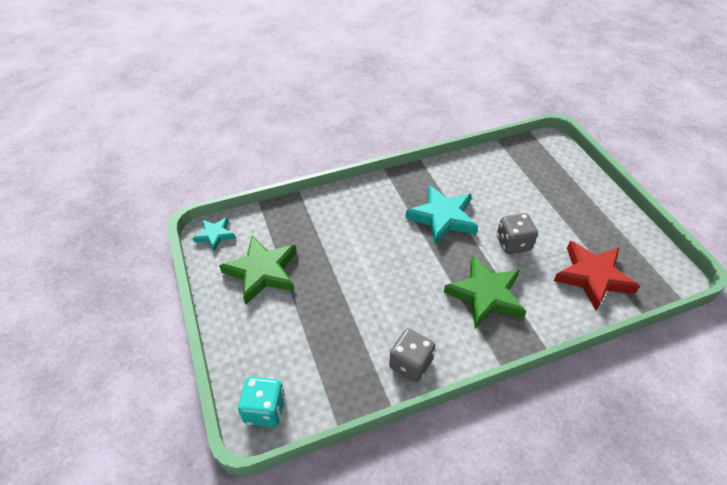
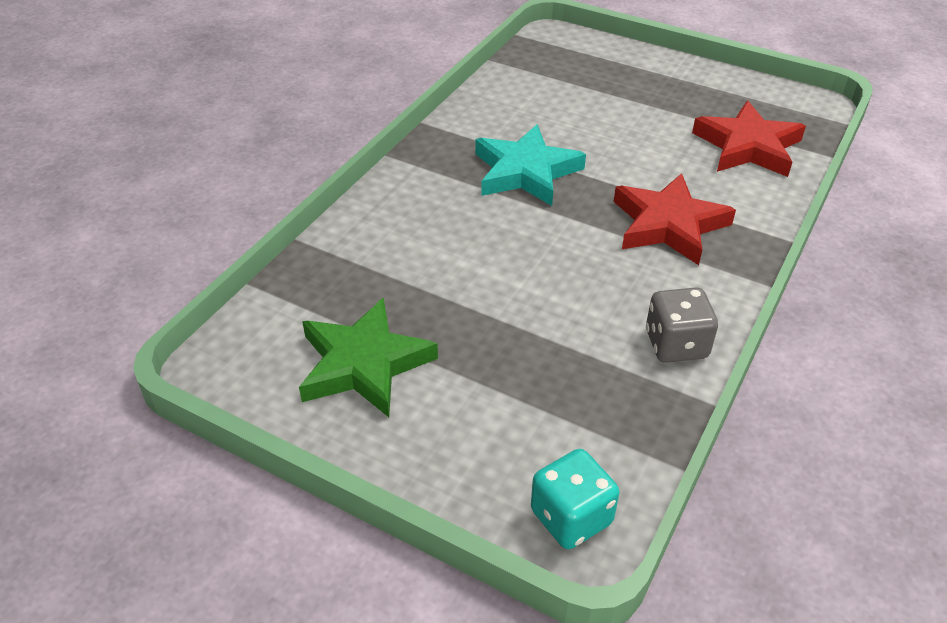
camera: 40 degrees left, 5 degrees down
(215, 235) = (230, 362): turquoise star -> none
(485, 295) = (668, 225): green star -> red star
(513, 243) = (634, 157): grey dice -> none

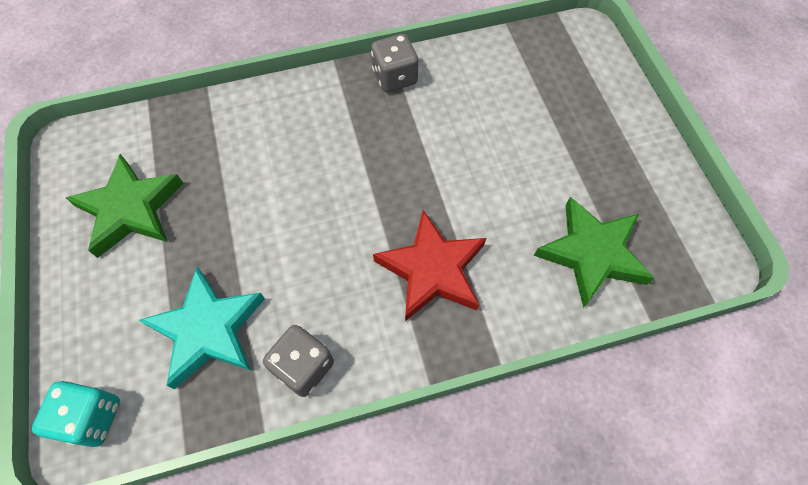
camera: 45 degrees right, 20 degrees up
(456, 136) = (395, 77): none -> grey dice
(526, 171) = (399, 143): turquoise star -> turquoise star (208, 330)
(747, 146) = (592, 253): red star -> green star

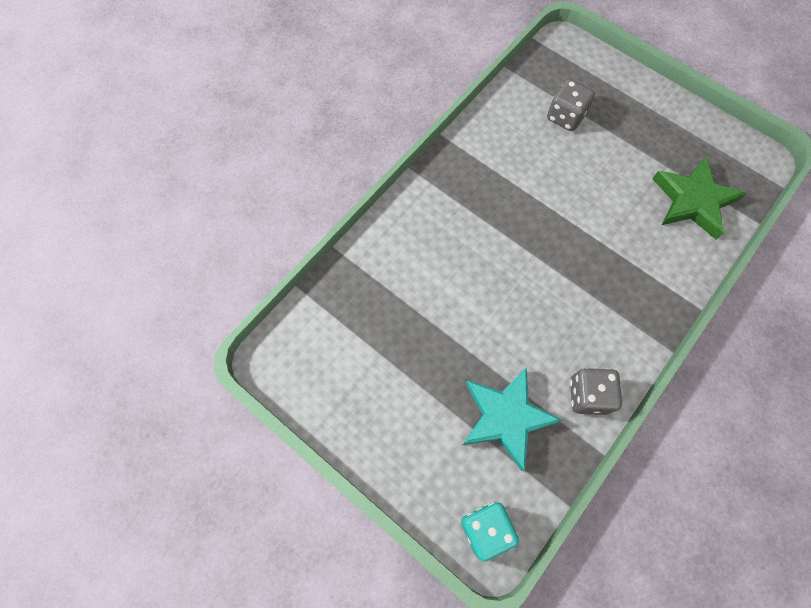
camera: 35 degrees left, 5 degrees up
(130, 209) = (368, 375): green star -> none
(395, 77) = (465, 154): grey dice -> grey dice (565, 117)
(432, 270) = (610, 276): red star -> none

